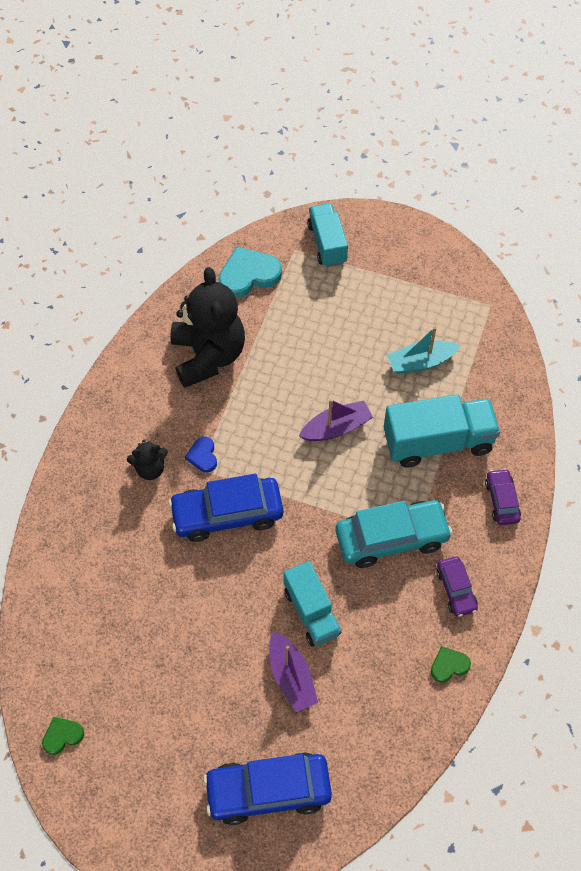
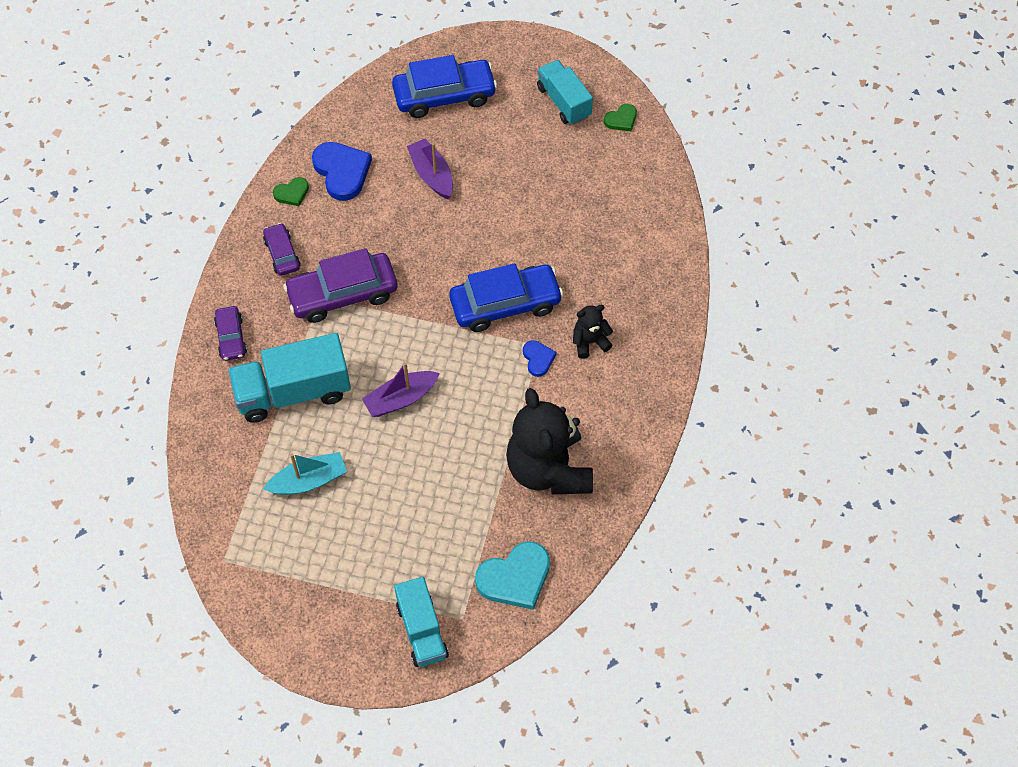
camera: 175 degrees right, 0 degrees up
(311, 612) = (417, 226): turquoise truck -> turquoise truck (563, 102)
(391, 538) = (343, 294): turquoise car -> purple car
(393, 689) = (342, 172): none -> blue heart

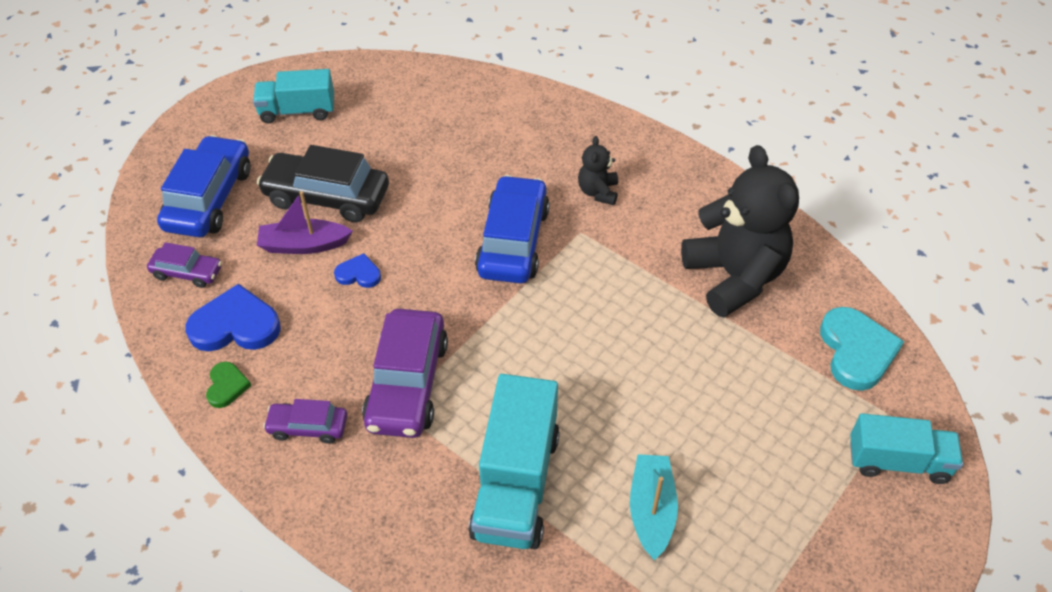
camera: 65 degrees left, 10 degrees down
(231, 338) = (396, 528): purple car -> purple car (187, 272)
(401, 399) = (583, 375): purple boat -> none
(485, 165) = (326, 197): none -> black car
(538, 359) = (596, 238): blue heart -> blue heart (358, 274)
(548, 469) = (734, 277): black teddy bear -> black teddy bear turned 120 degrees counterclockwise
(621, 119) = (352, 79): green heart -> none

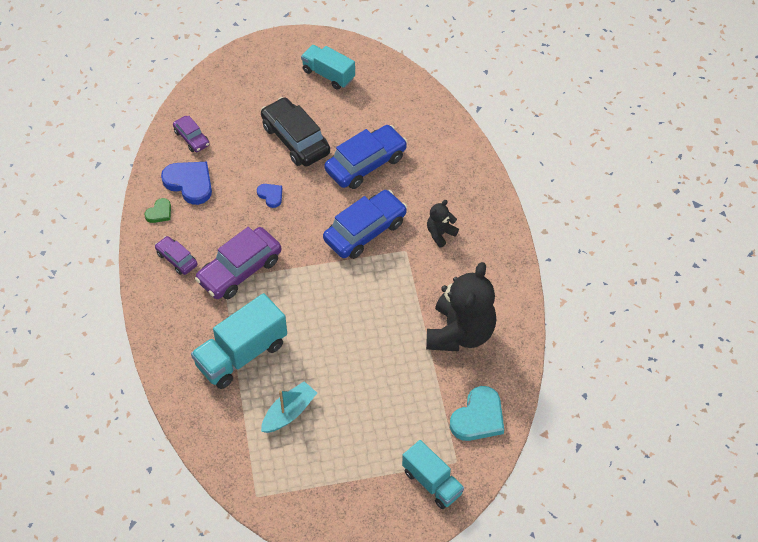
camera: 40 degrees right, 5 degrees up
(209, 198) = (237, 101): blue car -> blue car (365, 163)
(304, 245) = (259, 160): purple boat -> none

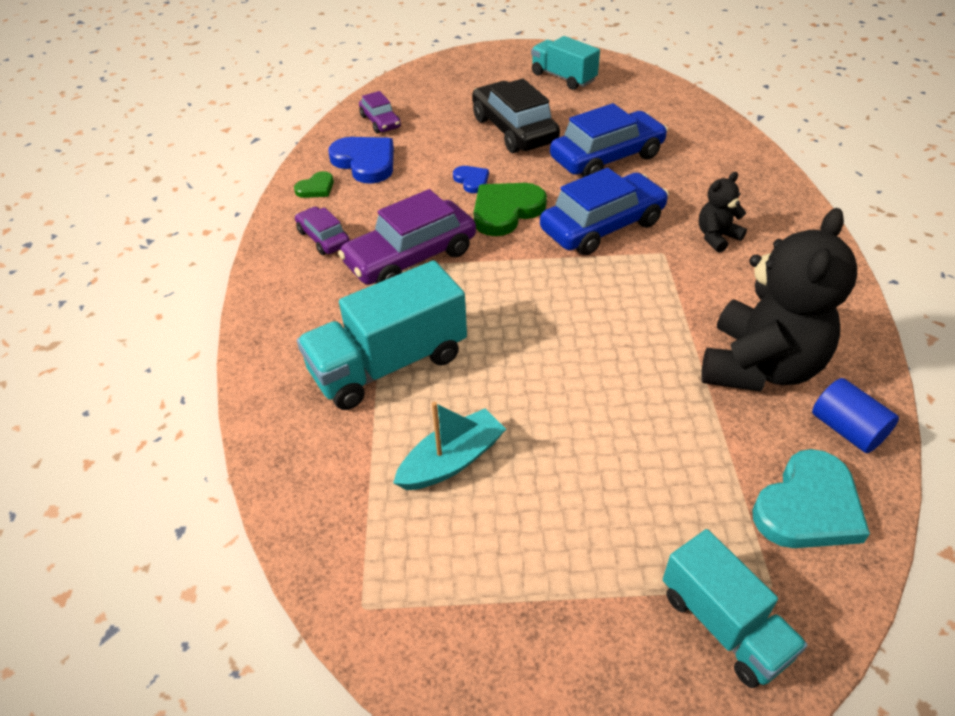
camera: 10 degrees right, 10 degrees down
(298, 223) = (506, 211): none -> green heart
(504, 369) = (846, 429): none -> blue cylinder

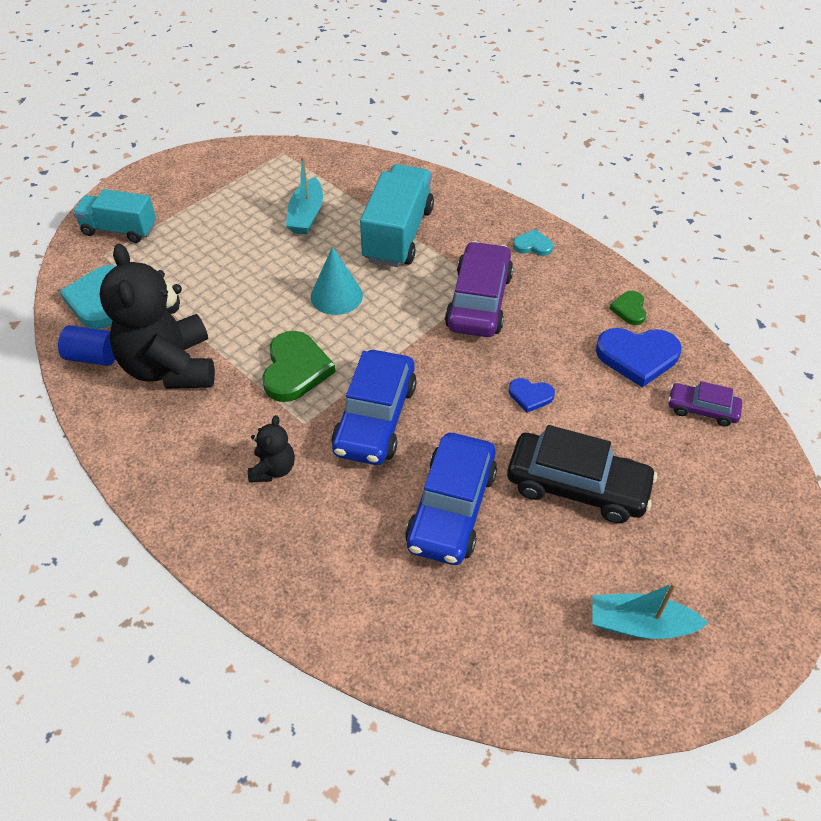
camera: 135 degrees right, 5 degrees up
(294, 273) = (533, 245): none -> turquoise heart
(323, 238) = (556, 277): purple car -> none
(506, 211) = (465, 383): green heart -> green heart (295, 369)
(526, 338) = (336, 296): none -> turquoise cone
(563, 77) = (640, 624): turquoise truck -> turquoise boat

